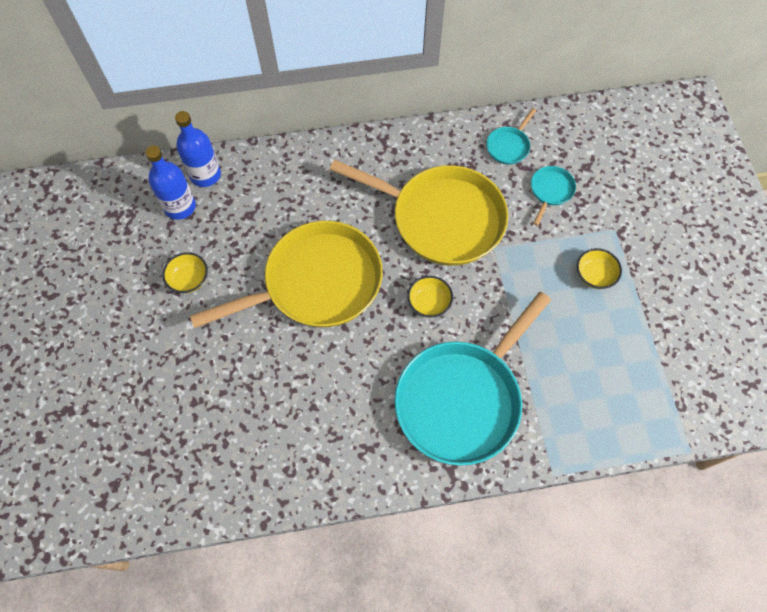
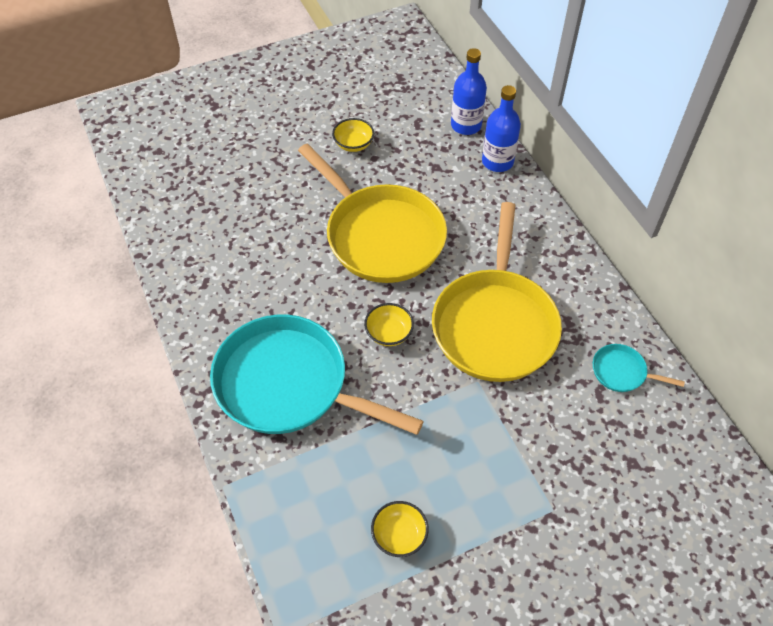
camera: 75 degrees right, 10 degrees down
(180, 207) = (425, 118): blue bottle -> blue bottle (497, 162)
(550, 191) = (578, 427): turquoise pan -> none
(594, 275) = (479, 494): yellow bowl -> yellow bowl (399, 535)

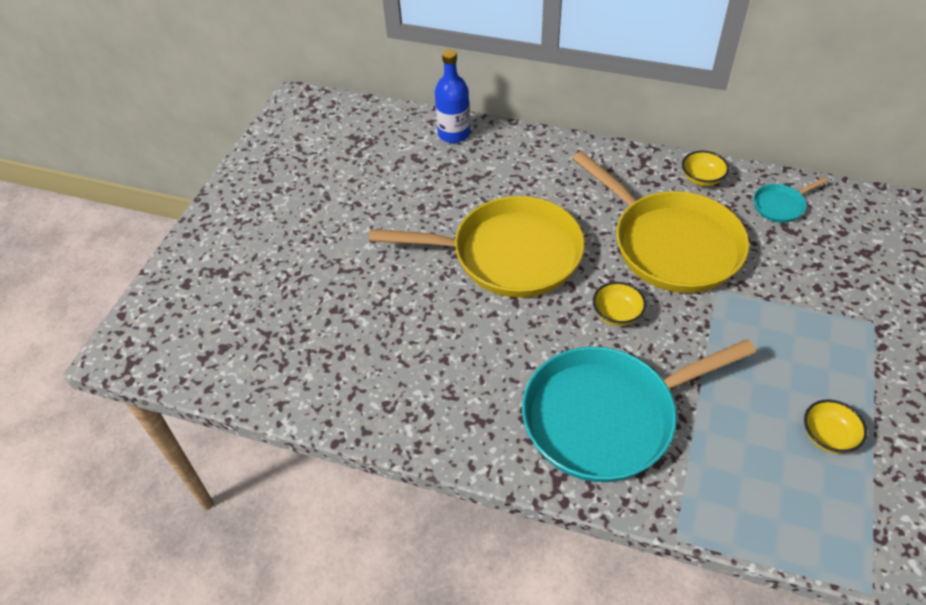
camera: 45 degrees left, 5 degrees down
(353, 144) = (390, 209): yellow bowl -> yellow bowl (701, 179)
(497, 162) = (512, 141): blue bottle -> none

